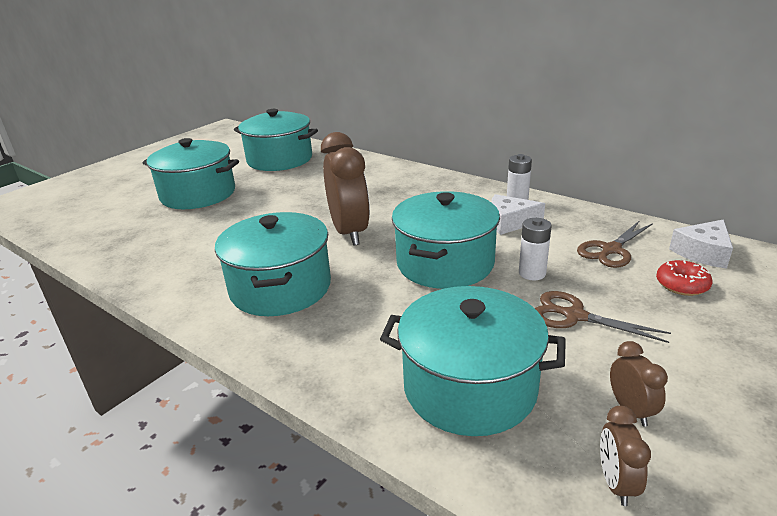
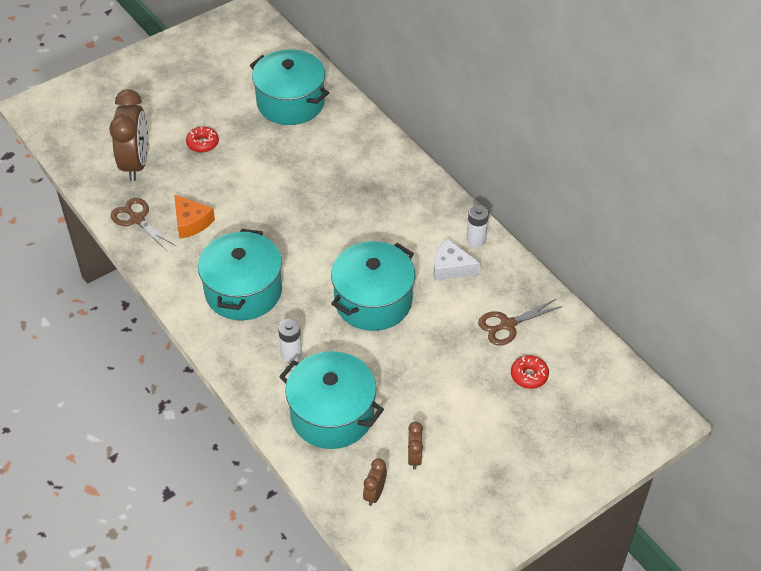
camera: 15 degrees right, 20 degrees up
(197, 246) = (191, 222): none -> orange cheese
(198, 194) = (203, 143): turquoise pot -> red donut
(349, 232) = (315, 241): brown clock -> brown clock (136, 164)
(532, 273) = (431, 331): white battery -> white battery (291, 354)
(575, 316) = (433, 380): brown scissors -> brown scissors (137, 219)
(703, 252) = (574, 349): white cheese -> none

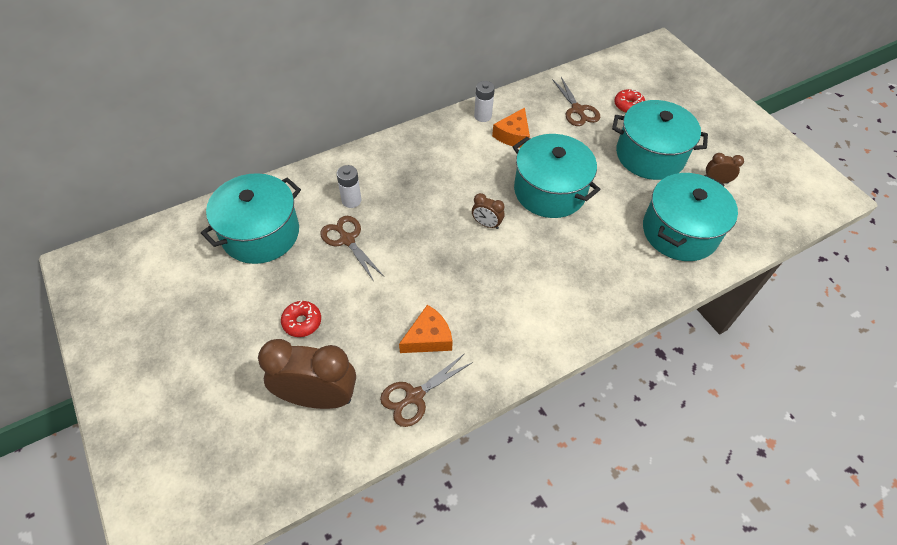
camera: 85 degrees left, 5 degrees up
(243, 291) = (533, 292): turquoise pot -> turquoise pot (650, 155)
(290, 157) = (347, 240): none -> brown scissors
(291, 354) = (613, 257): white battery -> white battery (351, 200)
(374, 494) = (756, 210): brown clock -> brown clock (486, 224)
(451, 267) = (513, 135): white cheese -> orange cheese

